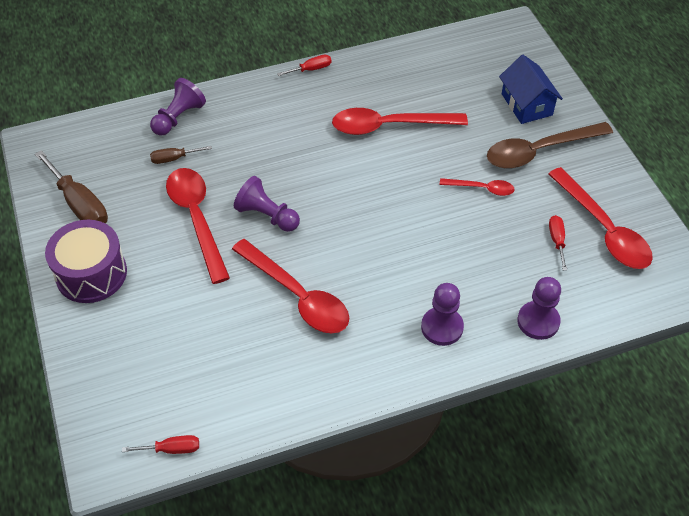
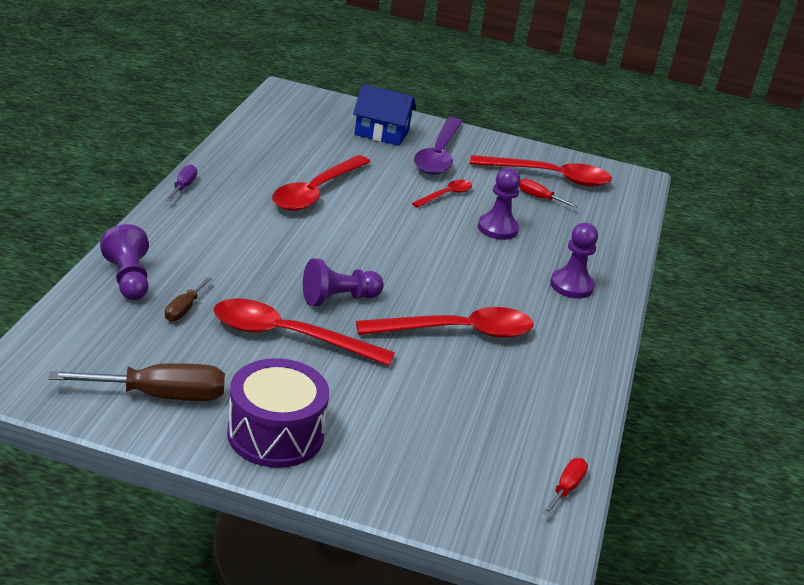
camera: 60 degrees left, 20 degrees down
(311, 69) = (183, 187): red screwdriver -> purple screwdriver
(538, 321) = (609, 246): purple pawn -> purple pawn (497, 228)
(539, 151) = (438, 155): brown spoon -> purple spoon

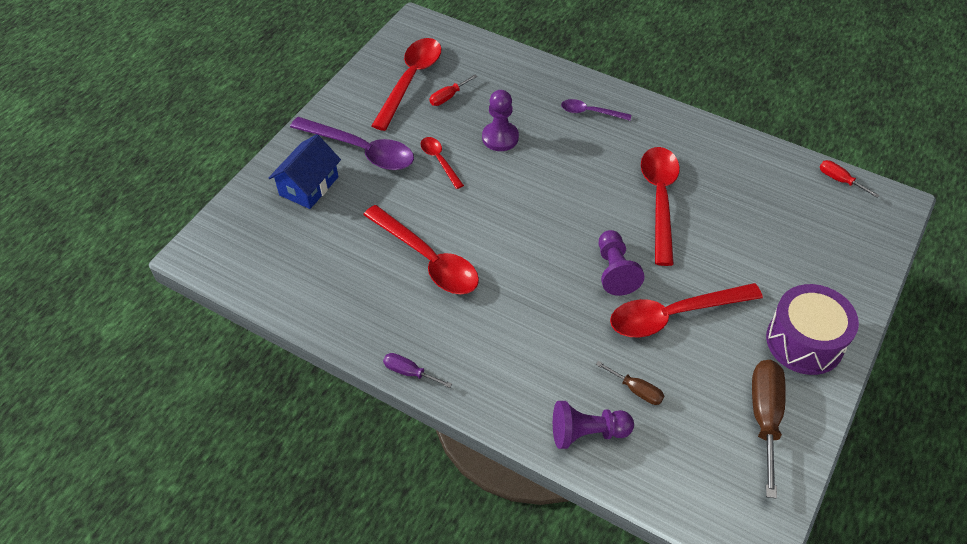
camera: 70 degrees left, 20 degrees up
(289, 337) = (674, 315): red spoon -> red spoon turned 45 degrees clockwise
(571, 286) = (590, 112): purple pawn -> purple spoon

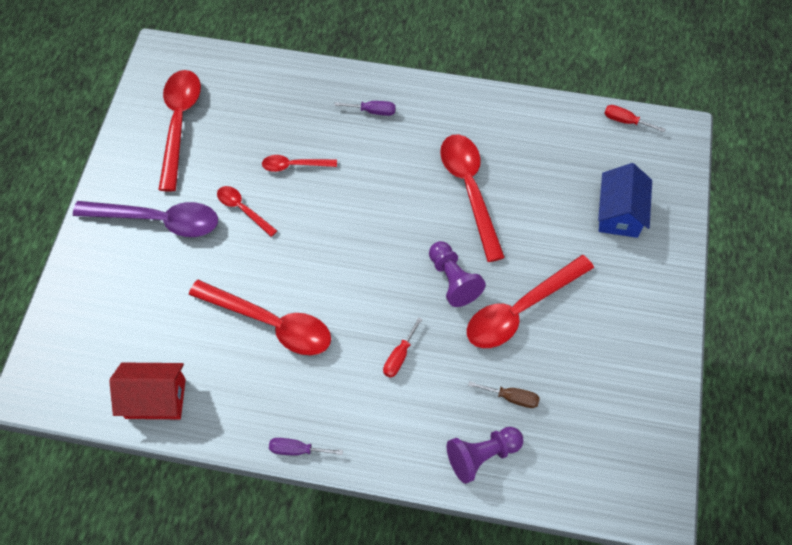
camera: 20 degrees left, 10 degrees up
(299, 291) = (155, 398): none -> red house
(309, 186) = (119, 277): blue house -> blue house (619, 213)
(448, 97) = (225, 133): red screwdriver -> red screwdriver (399, 356)
(500, 138) = (294, 165): purple pawn -> red spoon
(590, 112) = (373, 111): purple spoon -> purple screwdriver
(765, 418) = (630, 387): brown screwdriver -> none
(804, 341) = (642, 300): purple drum -> none

